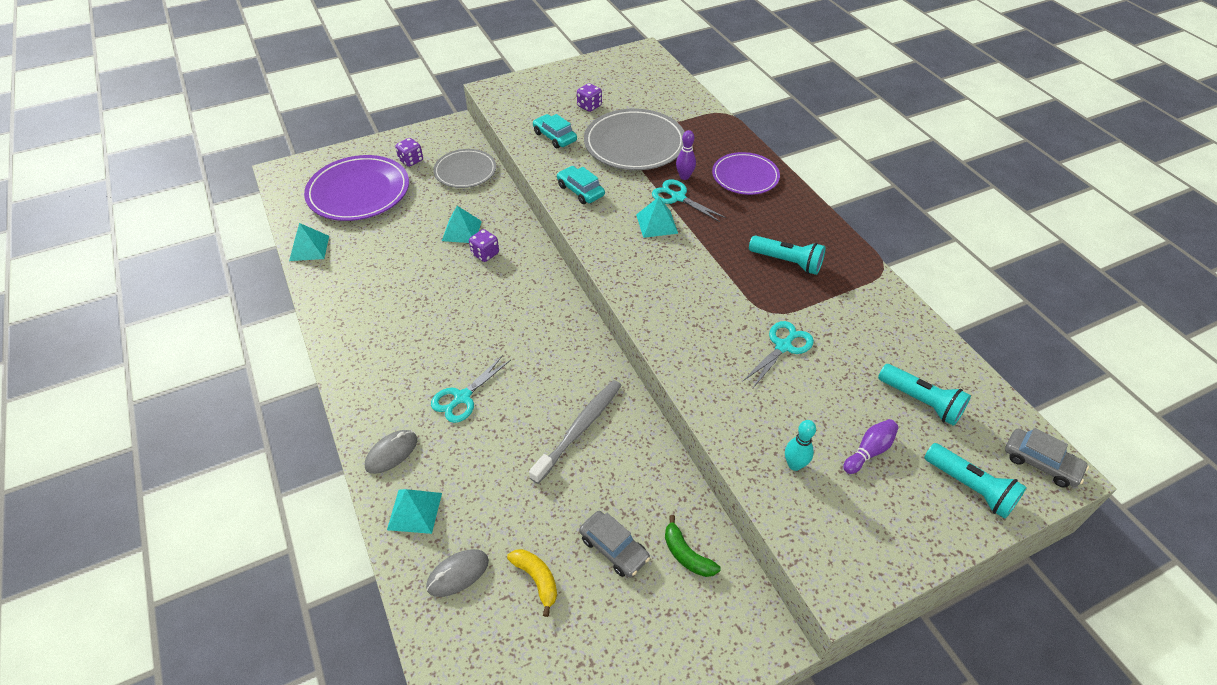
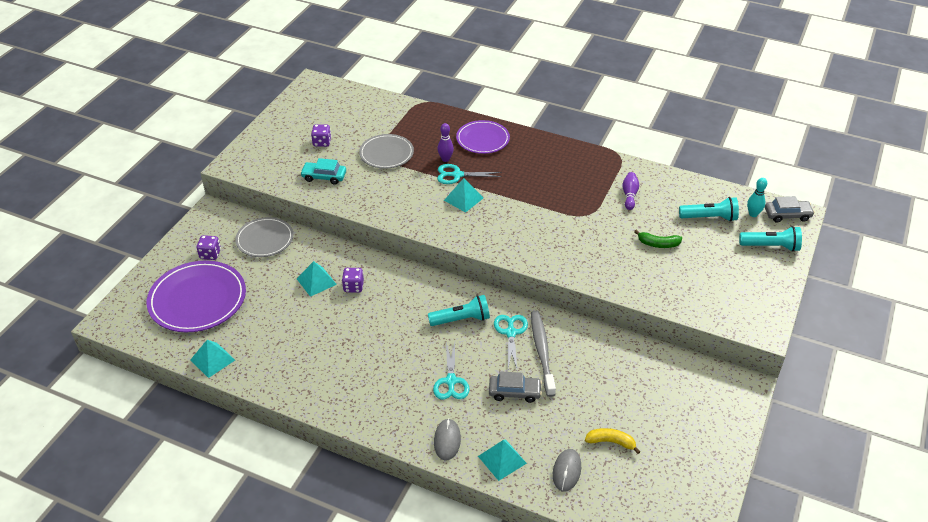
camera: 40 degrees left, 5 degrees down
(580, 190) = (388, 204): turquoise car -> none
(614, 548) = (631, 398): grey car -> grey car (514, 392)
(634, 144) = (386, 153): grey plate -> grey plate, size x0.63
(686, 555) = (670, 375): green banana -> green banana (658, 244)
(783, 346) = (615, 230): turquoise scissors -> turquoise scissors (511, 333)
(787, 262) = (565, 180): turquoise flashlight -> turquoise flashlight (461, 319)
(794, 465) = (685, 288): turquoise bowling pin -> turquoise bowling pin (753, 214)
(869, 451) = (711, 258): purple bowling pin -> purple bowling pin (629, 195)

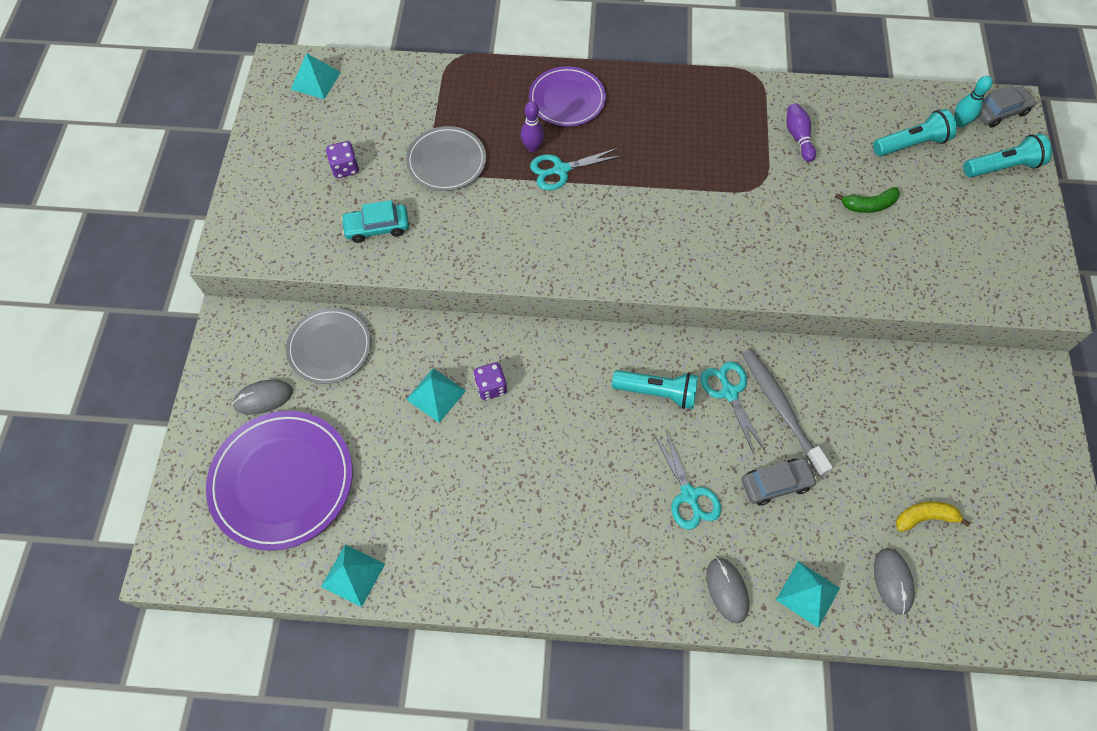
camera: 20 degrees left, 20 degrees up
(210, 254) = (263, 398): purple dice -> grey mouse
(461, 319) = (657, 392): turquoise flashlight -> turquoise flashlight turned 45 degrees clockwise
(463, 199) = (588, 208): turquoise pyramid -> turquoise pyramid (315, 80)

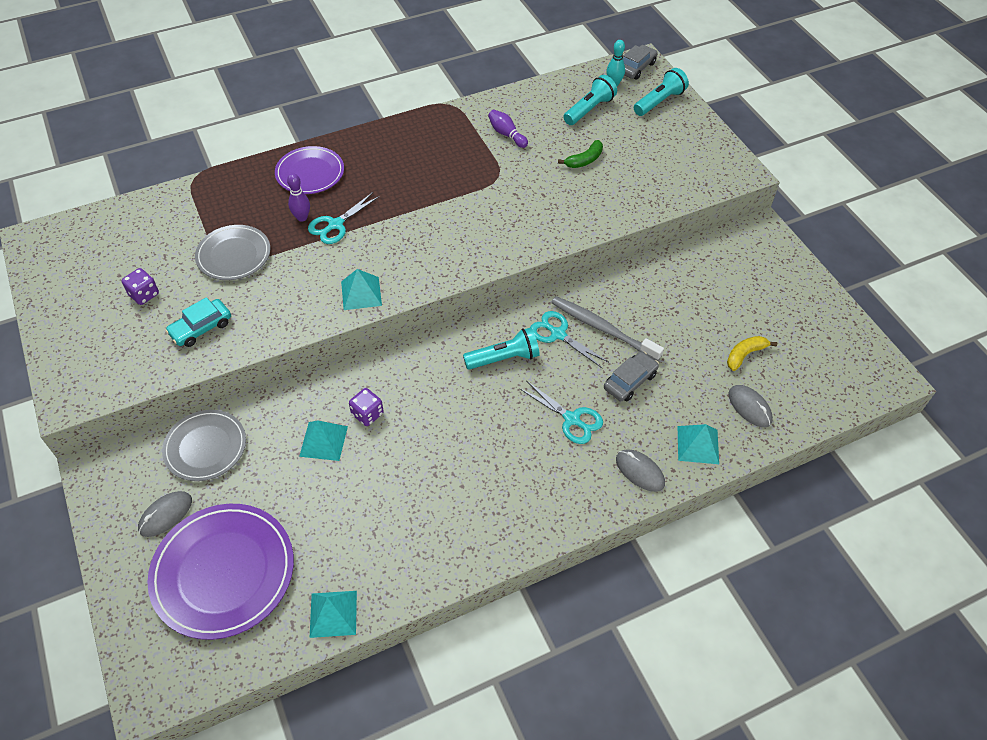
camera: 30 degrees left, 10 degrees down
(315, 80) = (74, 238): turquoise pyramid -> turquoise pyramid (361, 293)

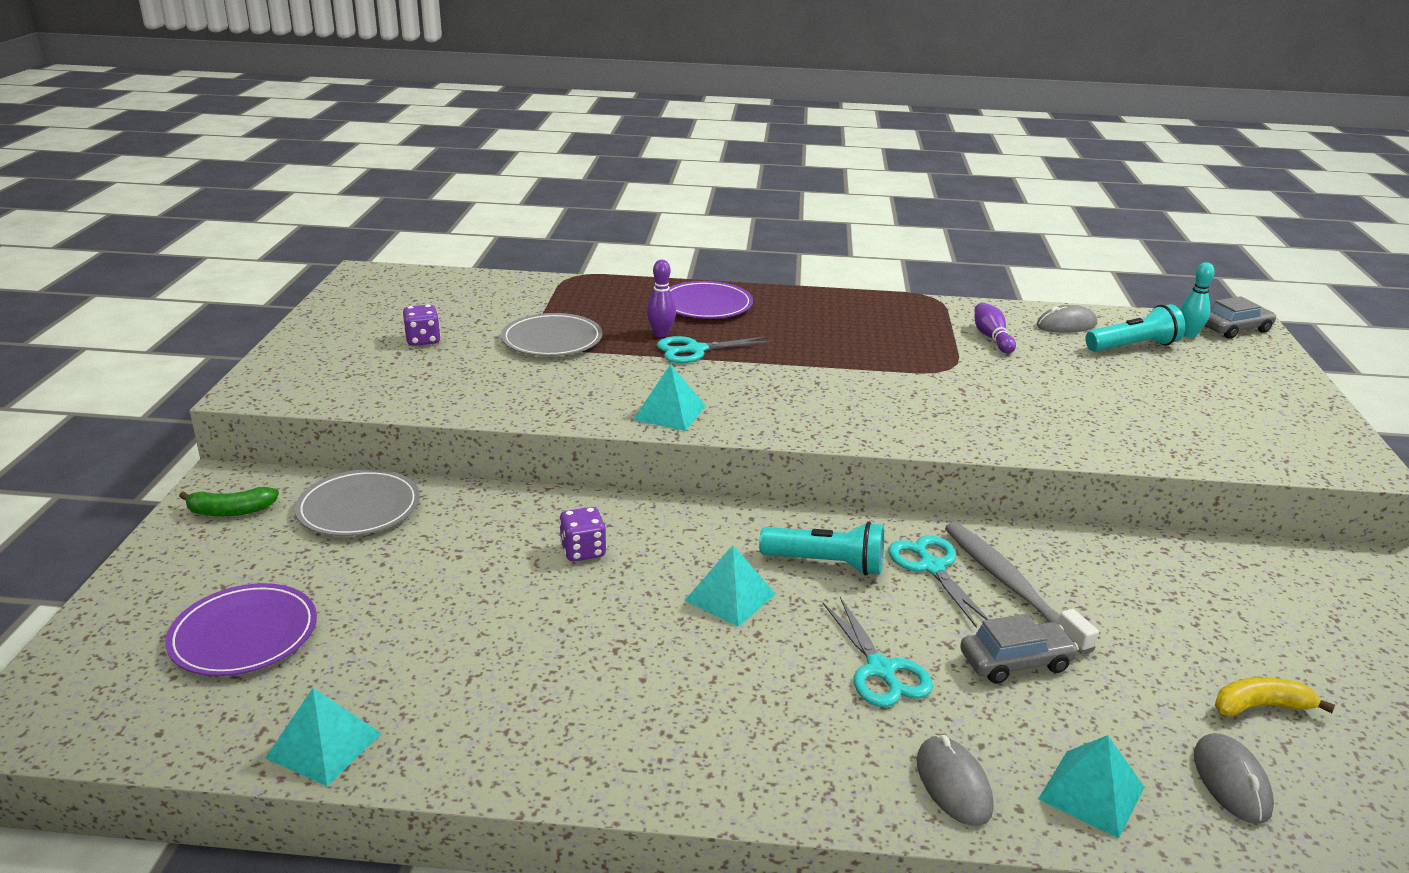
camera: 30 degrees right, 25 degrees down
(166, 515) = (246, 551): grey mouse -> grey mouse (1066, 325)
(201, 328) = (452, 382): turquoise car -> none
(223, 572) = (244, 634): purple plate -> purple plate, size x0.63
(323, 441) = (501, 556): turquoise pyramid -> turquoise pyramid (730, 597)
(584, 160) = (1092, 387): green banana -> green banana (231, 511)
(659, 101) = (1254, 365): turquoise flashlight -> none

